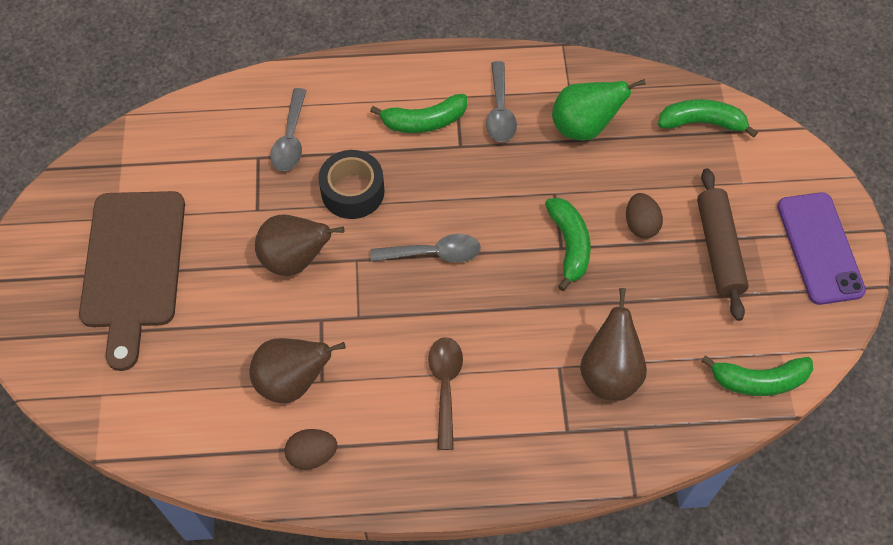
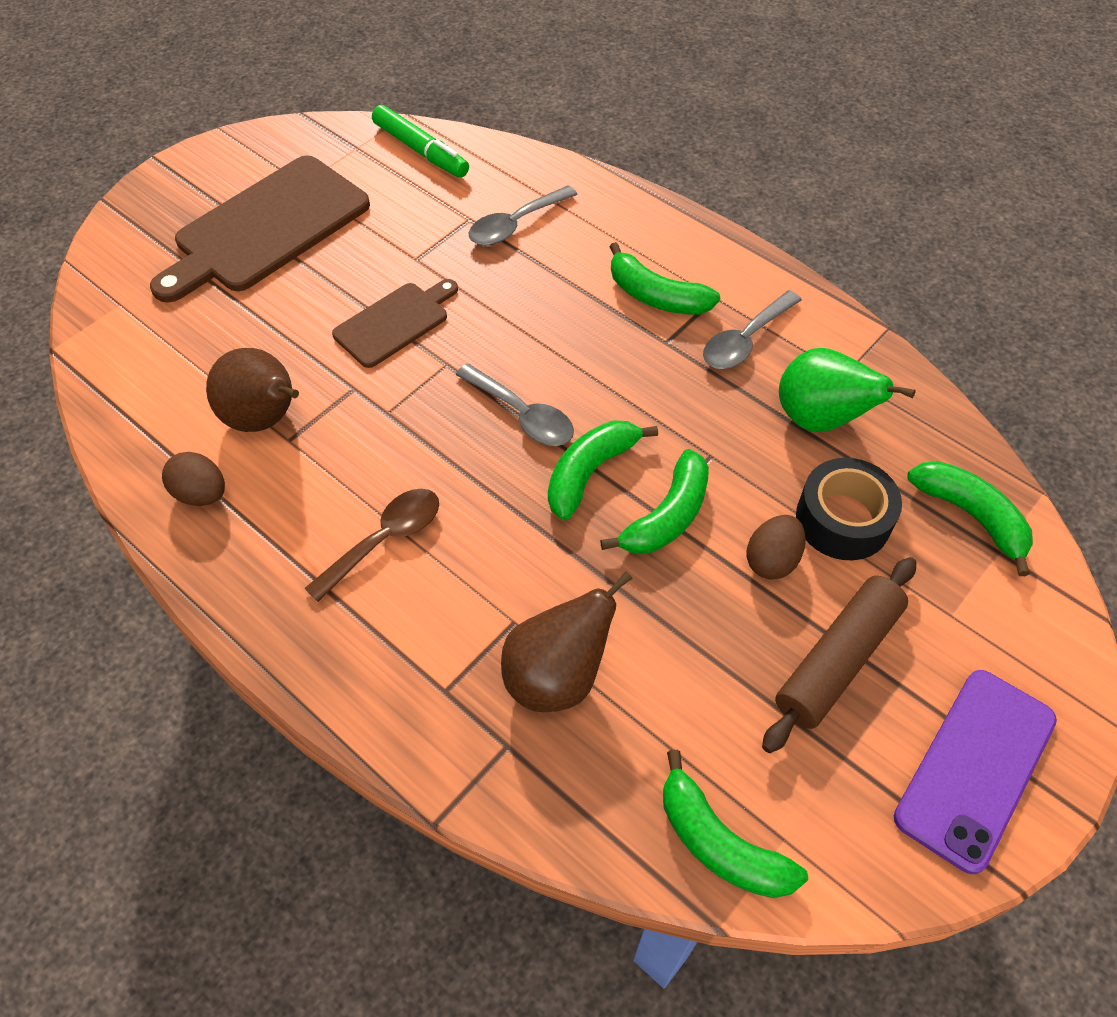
camera: 45 degrees right, 5 degrees down
(167, 134) = (421, 150): none -> green marker
(295, 260) = (395, 323): brown pear -> brown cutting board
(352, 191) = (515, 306): black tape -> black tape (842, 519)
(505, 255) = (590, 472): none -> green banana

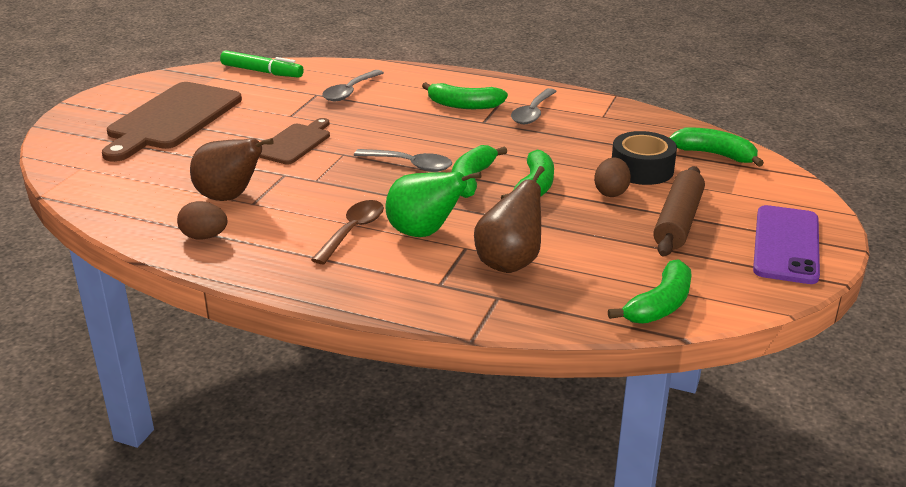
camera: 20 degrees left, 25 degrees down
(719, 843) = (660, 305): green banana -> green banana turned 75 degrees counterclockwise
(819, 419) = (600, 135): green pear -> green pear (424, 233)

